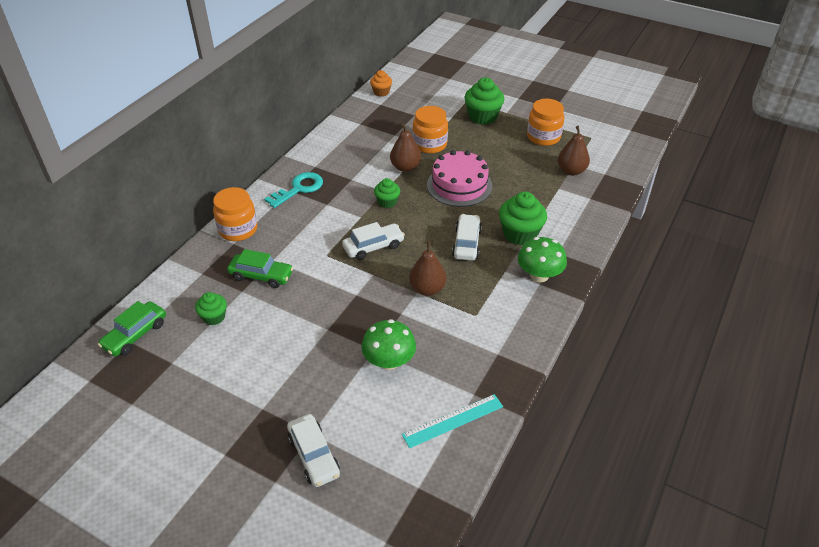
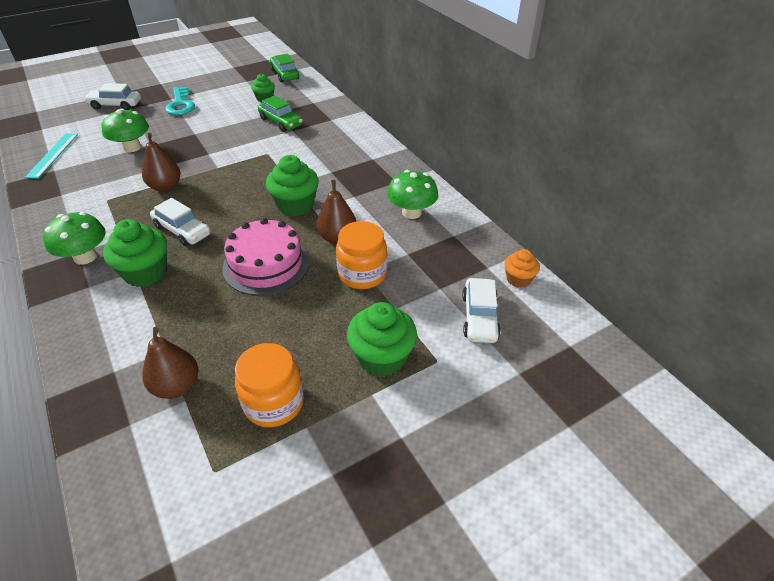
camera: 120 degrees right, 0 degrees up
(238, 229) = (345, 124): orange jar -> none
(261, 276) = (281, 122): green car -> green car turned 90 degrees counterclockwise
(299, 189) = (369, 163): turquoise key -> turquoise key (180, 104)
(349, 147) = (411, 212): none -> green mushroom
(373, 247) = (247, 178): white car -> white car (479, 317)
(387, 202) = (295, 205): green cupcake -> green cupcake, size x1.71

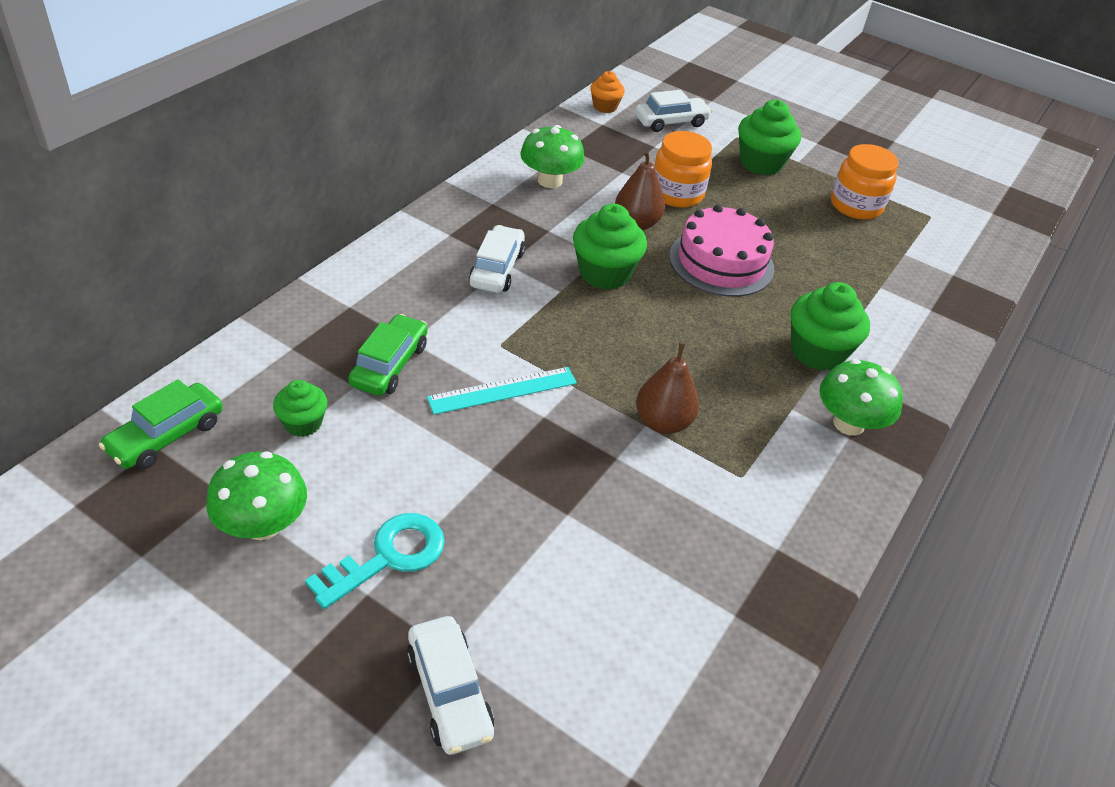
camera: 120 degrees left, 0 degrees up
(53, 155) = (697, 658): turquoise ruler -> turquoise ruler (502, 390)
(132, 147) = (592, 538): green mushroom -> green mushroom (262, 524)
(177, 386) = (900, 263): brown pear -> none
(182, 231) = (730, 355): white car -> white car (497, 269)

